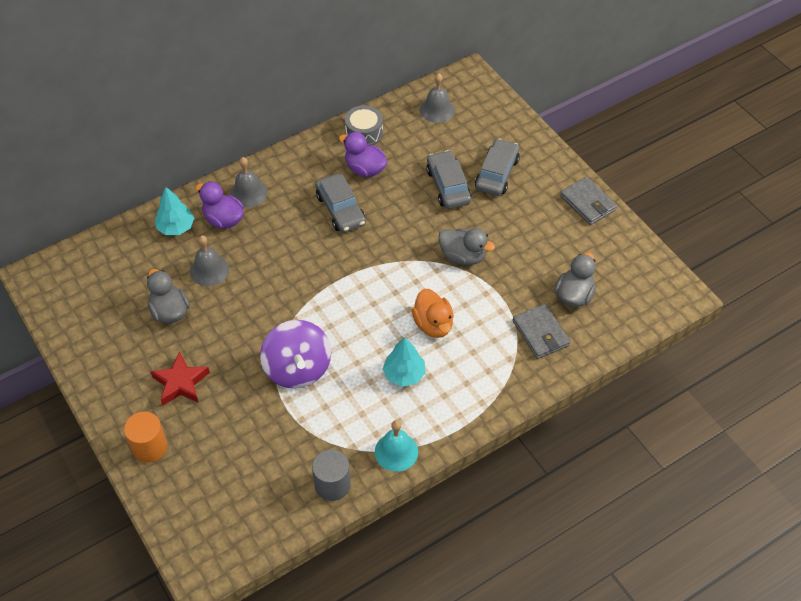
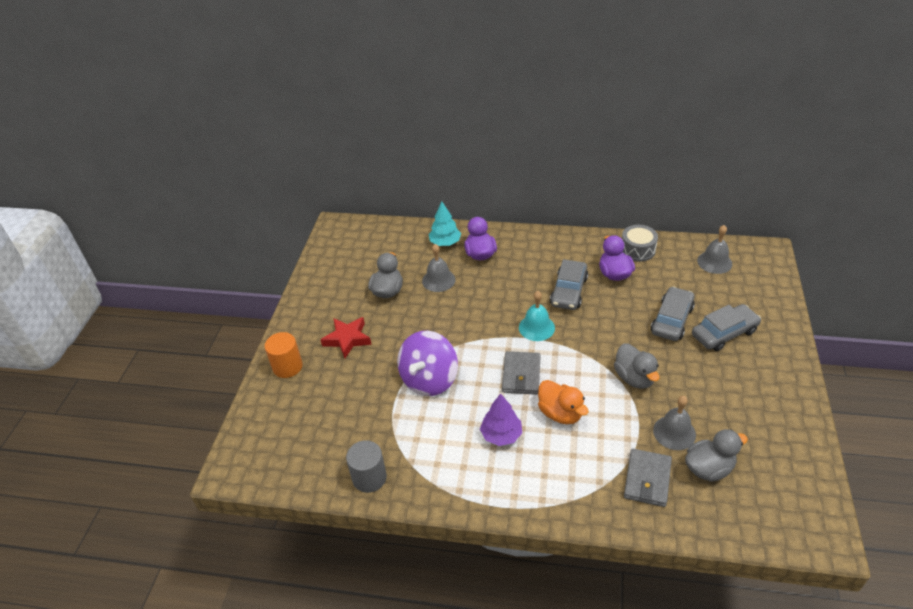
camera: 45 degrees right, 10 degrees down
(248, 193) = (514, 246): grey bell -> grey bell (674, 432)
(396, 451) = (438, 488): turquoise bell -> turquoise bell (536, 327)
(404, 374) = (501, 435): turquoise tree -> purple tree
(433, 324) = (560, 413): orange duck -> orange duck turned 60 degrees counterclockwise
(587, 203) = (793, 401): grey wallet -> grey wallet (521, 375)

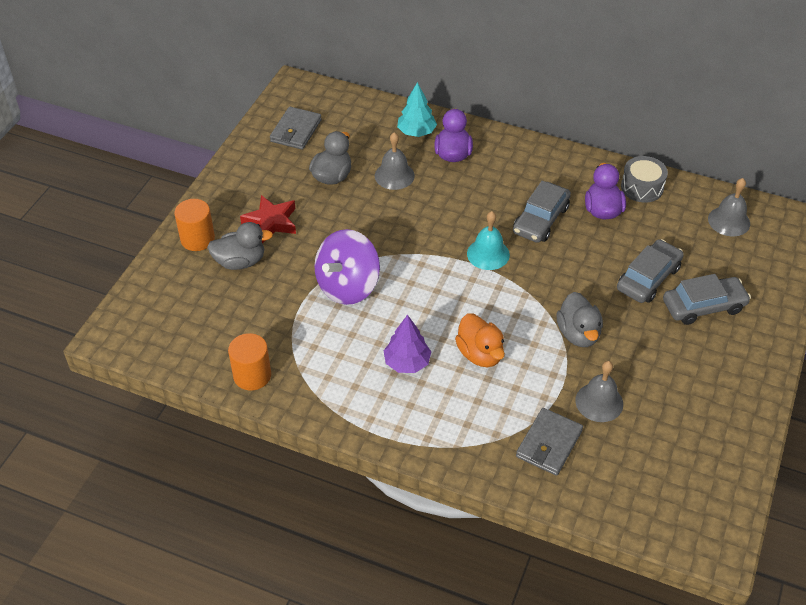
camera: 10 degrees right, 5 degrees up
(369, 478) = (252, 375): grey cylinder -> orange cylinder
(521, 375) = (451, 303): grey wallet -> grey wallet (296, 131)
(708, 468) = (621, 448): grey duck -> grey duck (240, 261)

